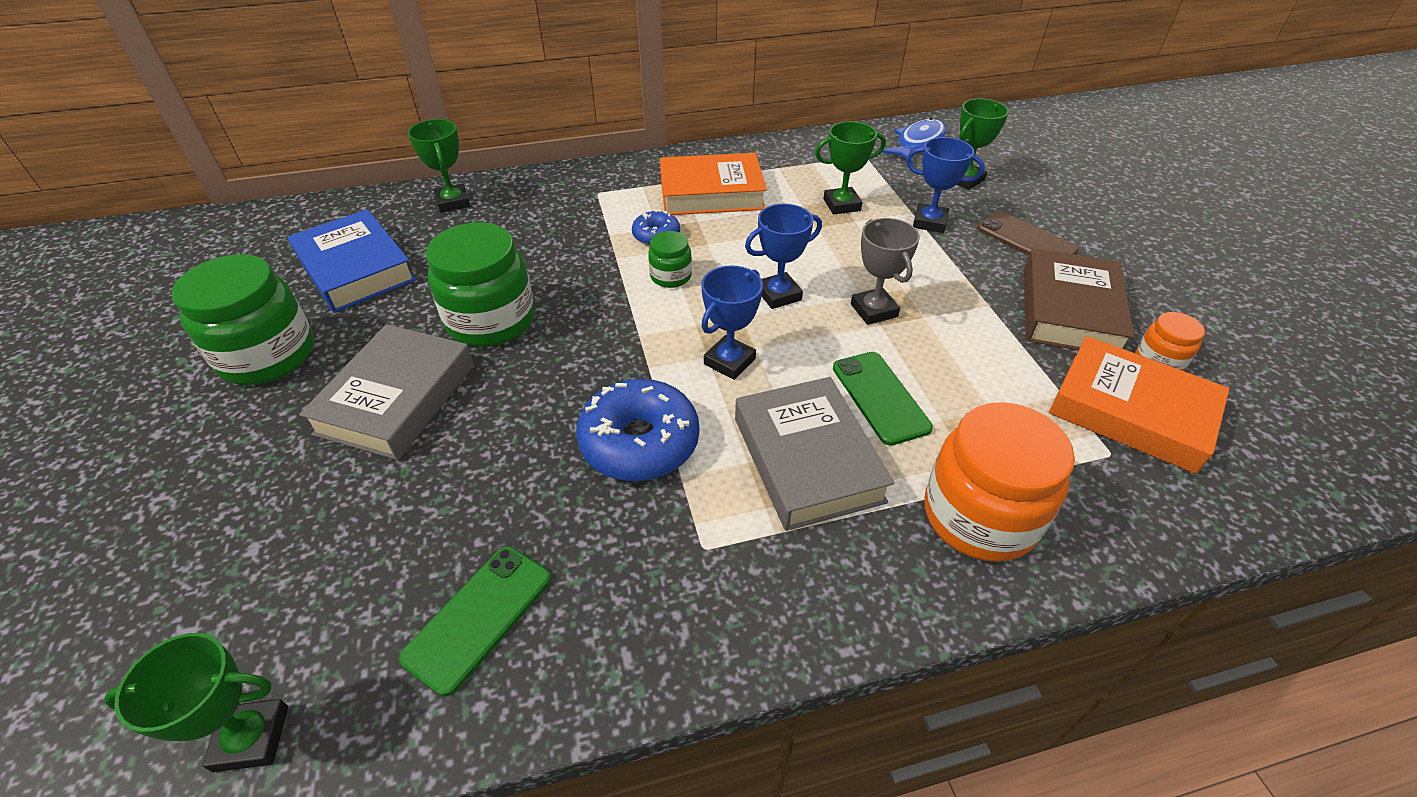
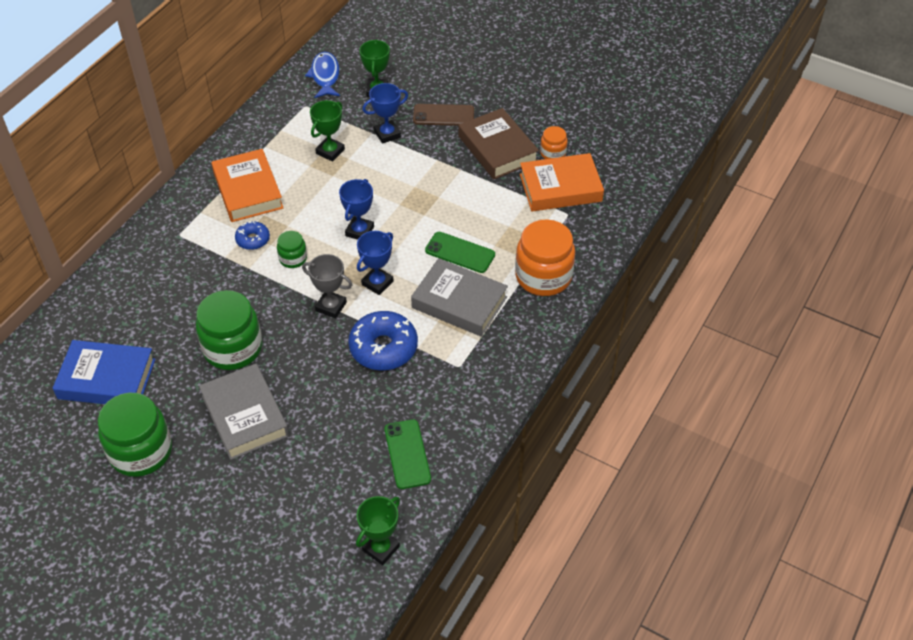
camera: 45 degrees left, 5 degrees up
(453, 202) = (97, 301): green trophy -> none
(711, 193) = (248, 190): orange book -> orange book turned 60 degrees counterclockwise
(729, 361) = (377, 283): blue trophy -> blue trophy turned 45 degrees clockwise
(873, 310) = (413, 209): grey trophy -> grey trophy (331, 306)

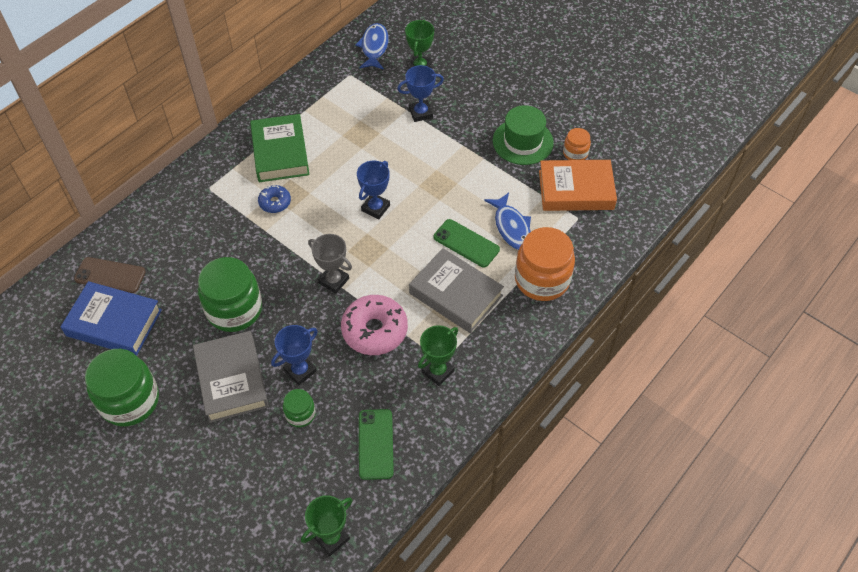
camera: 10 degrees right, 5 degrees up
(248, 190) = (280, 152): orange book -> green book
(293, 258) = (308, 227): green jar -> green jar (300, 414)
(330, 151) = (364, 123): green trophy -> green trophy (437, 371)
(377, 283) = (382, 263): blue trophy -> blue trophy (300, 371)
(383, 348) = (374, 330): blue donut -> pink donut
(443, 115) = (477, 101): brown phone -> brown phone (110, 275)
(497, 149) = (523, 142): brown book -> green hat
(502, 231) = (511, 227): none -> blue fish

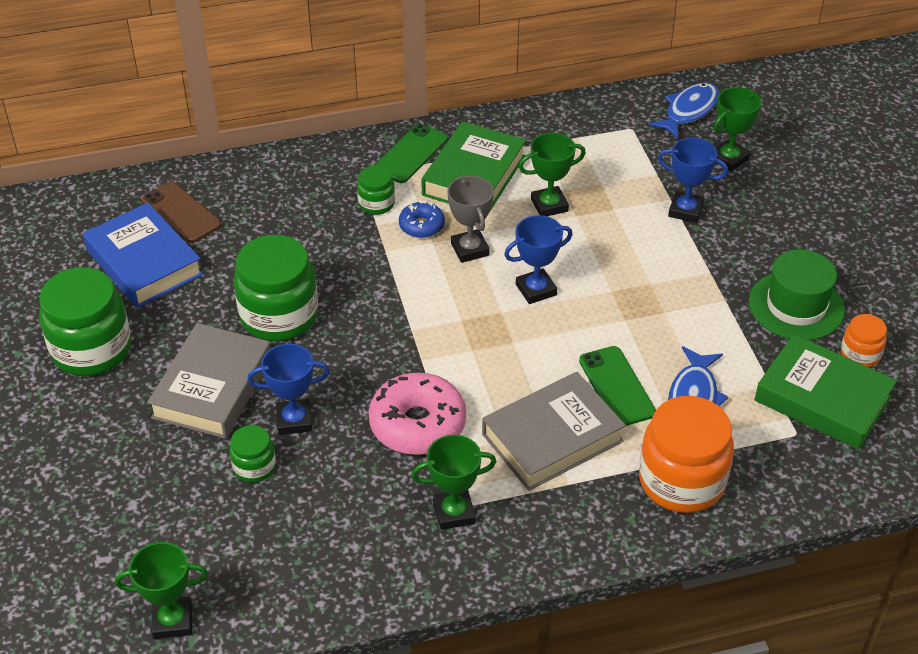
camera: 35 degrees right, 10 degrees down
(235, 202) = (376, 204): none -> green jar
(333, 281) = (416, 344): grey trophy -> grey trophy (470, 249)
(341, 149) = (549, 205): none -> green trophy
(376, 444) = (310, 550): green phone -> green phone (411, 154)
(456, 294) = (552, 438): grey book -> grey book turned 75 degrees clockwise
(576, 190) = (822, 398): orange book -> green book

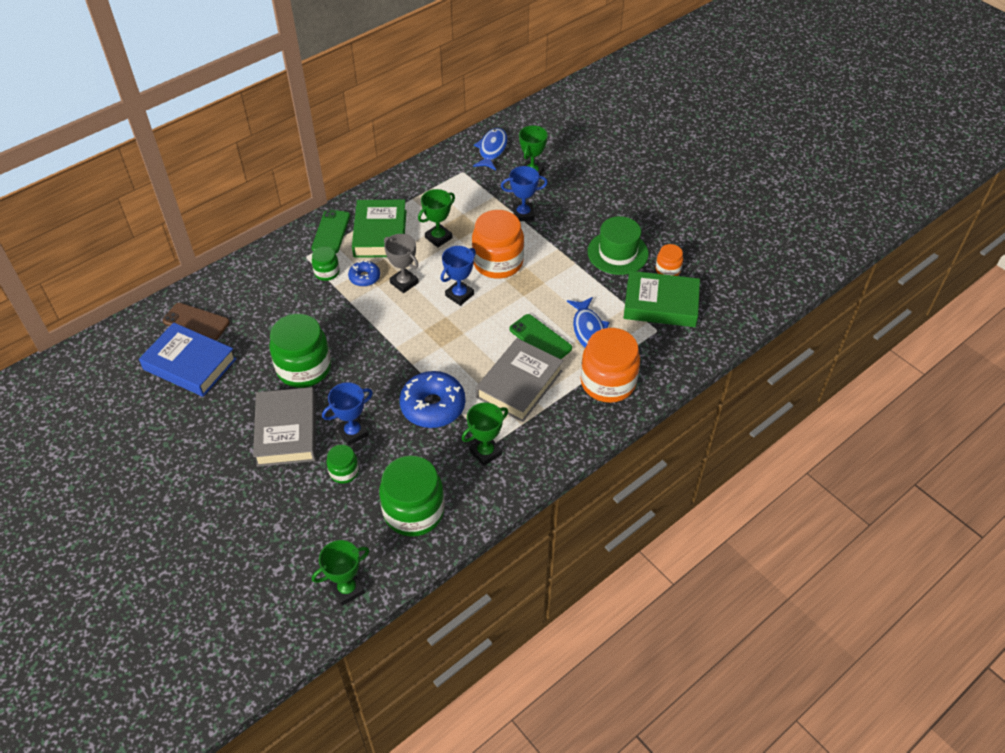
camera: 25 degrees left, 5 degrees up
(92, 349) = (187, 435): green jar -> green jar (414, 511)
(417, 424) = (433, 406): pink donut -> blue donut
(613, 263) = (498, 262): none -> orange jar

